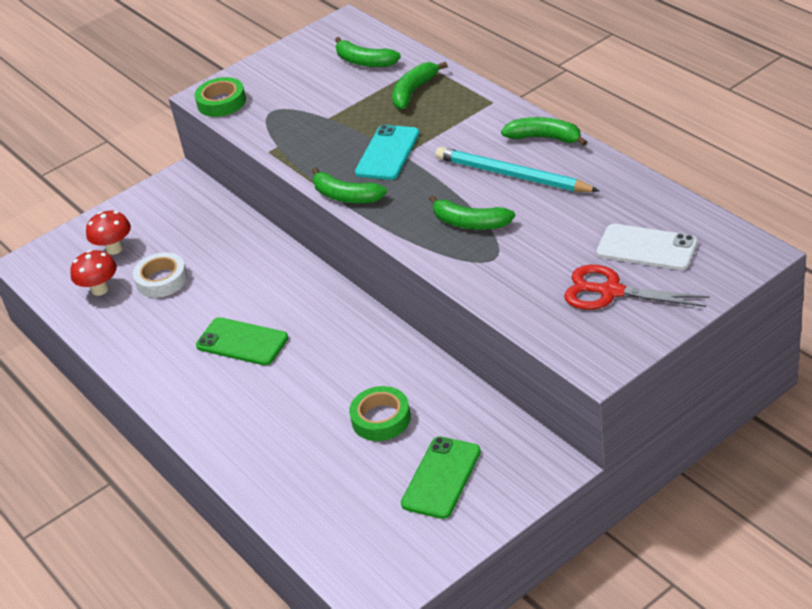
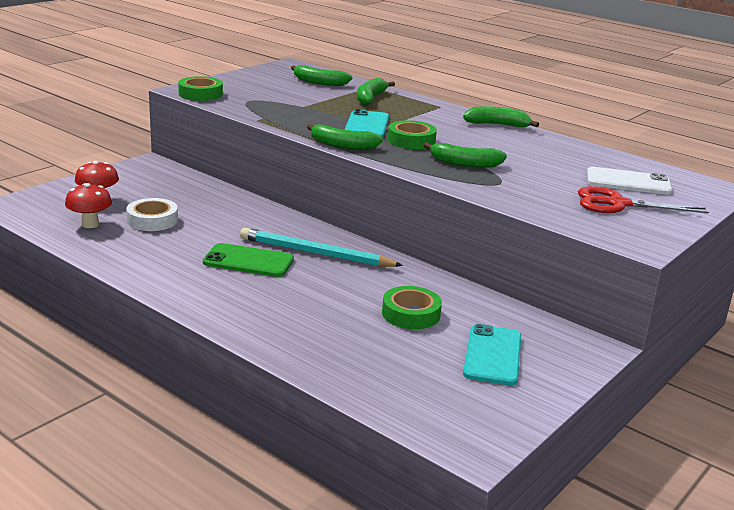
camera: 20 degrees left, 15 degrees down
(427, 180) = (411, 140): none -> green tape
(441, 478) = (493, 355): green phone -> turquoise phone
(512, 175) = (484, 141): turquoise pencil -> turquoise pencil (315, 253)

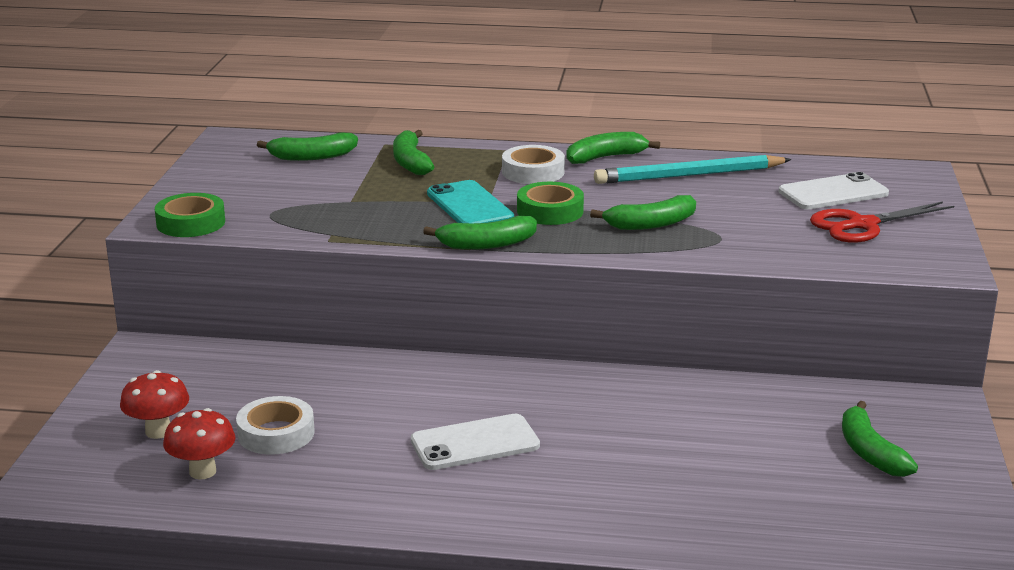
camera: 30 degrees left, 0 degrees up
(248, 261) = (475, 443): green phone -> white phone
(315, 253) = (535, 402): turquoise pencil -> turquoise pencil (689, 175)
(411, 314) = (734, 437): green tape -> none
(436, 120) = (533, 172): none -> white tape
(493, 355) = (870, 452): turquoise phone -> green banana

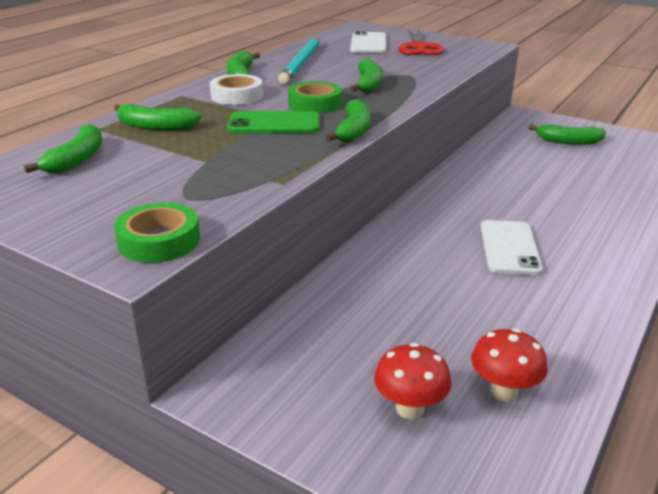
camera: 65 degrees left, 5 degrees up
(276, 433) = (450, 335): white tape -> none
(469, 206) = (274, 123): turquoise phone -> green phone

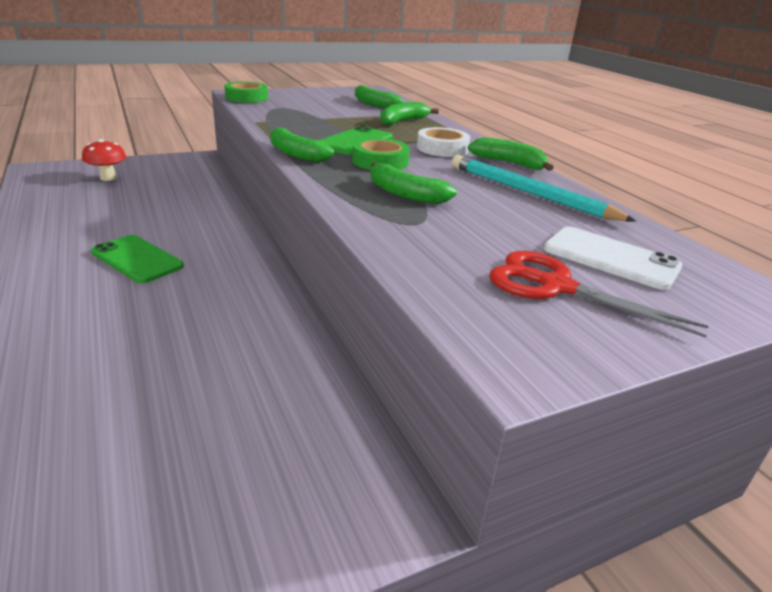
camera: 120 degrees right, 0 degrees up
(503, 391) = (65, 196): red mushroom -> none
(509, 248) = (137, 259): white phone -> green phone
(568, 141) = (229, 472): green banana -> none

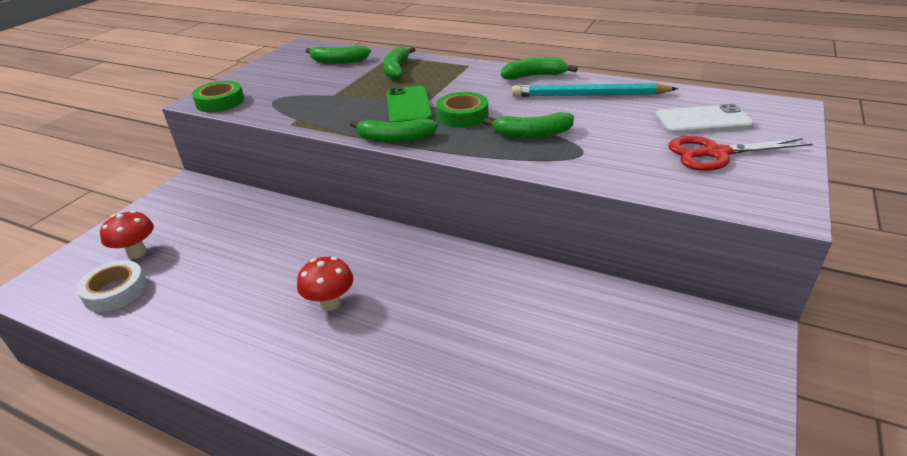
camera: 35 degrees left, 5 degrees up
(137, 259) = (330, 303): green phone -> red mushroom
(442, 148) = (473, 83): white tape -> white tape (115, 291)

